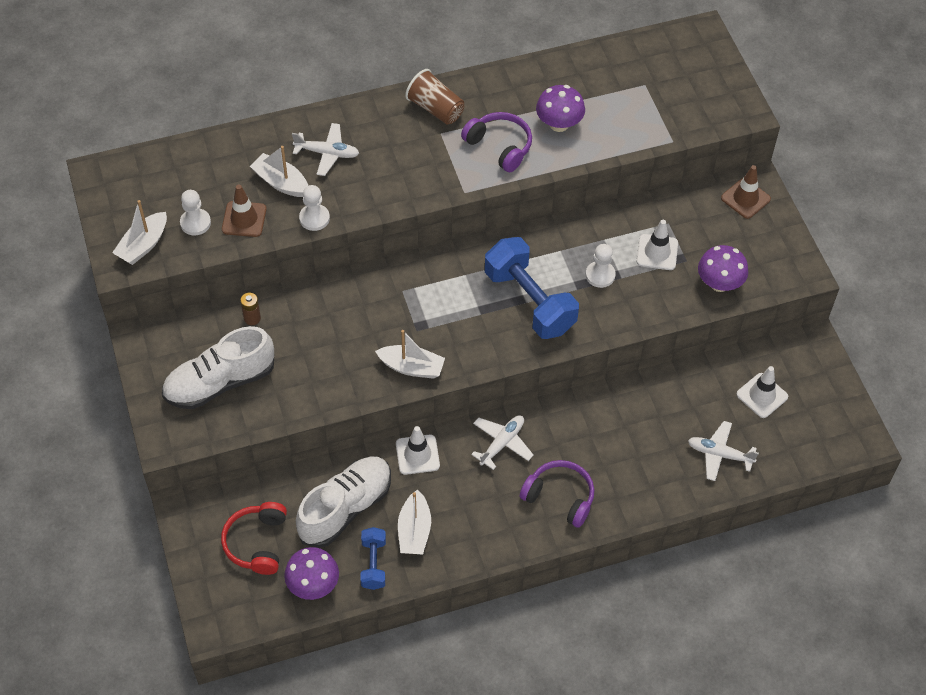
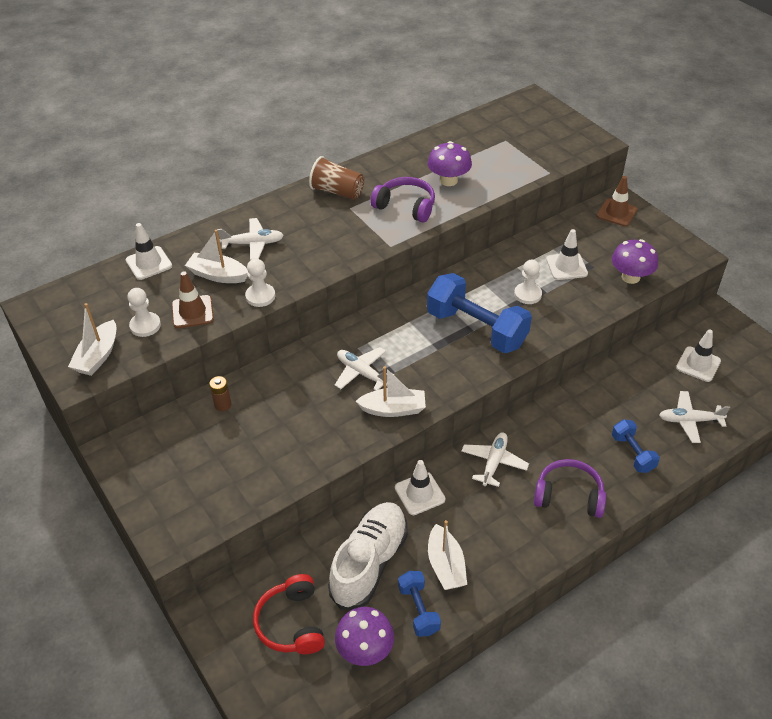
camera: 15 degrees left, 10 degrees down
(218, 150) = (149, 263): none -> white traffic cone
(220, 382) = (209, 470): white shoe -> none
(396, 320) = (361, 373): none -> white plane
(644, 472) = (632, 453): none -> blue dumbbell

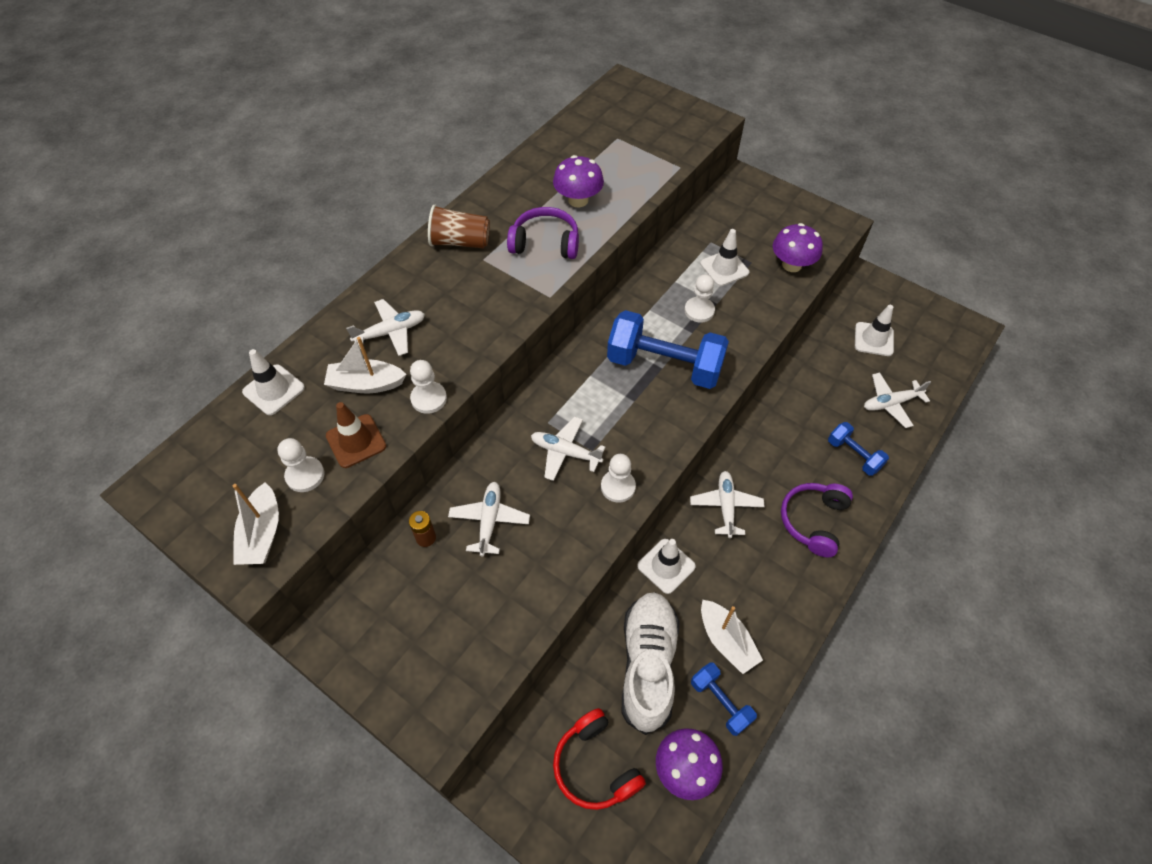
camera: 20 degrees left, 10 degrees up
(277, 406) = (489, 521): none -> white plane
(393, 409) = (618, 487): white boat -> white pawn
(569, 495) = (813, 521): purple headphones -> purple headphones turned 60 degrees counterclockwise
(616, 213) = (747, 194): brown traffic cone -> none

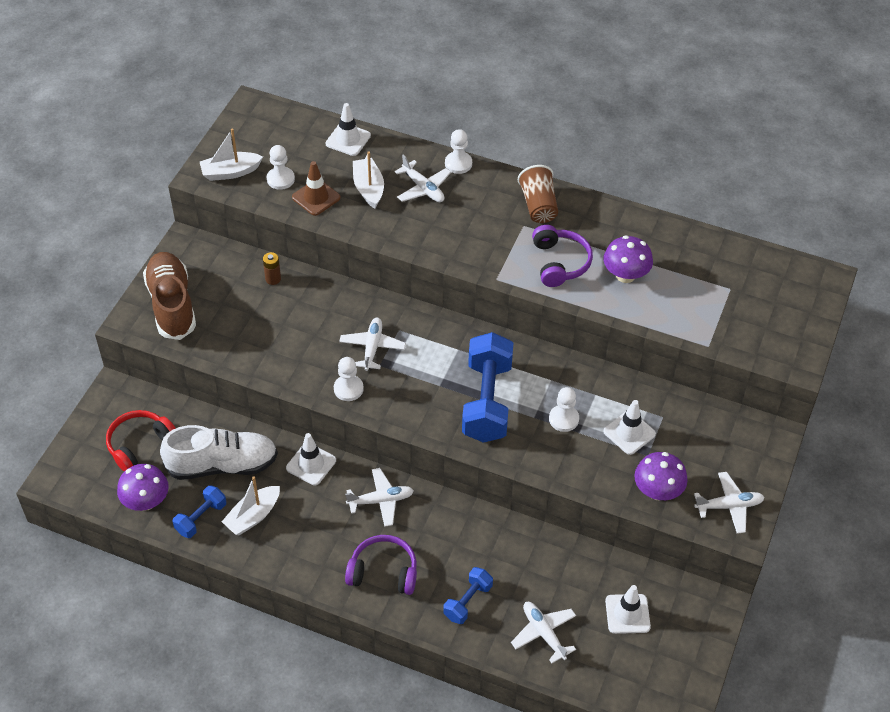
camera: 75 degrees right, 5 degrees down
(424, 670) = (172, 305): none -> brown shoe
(429, 398) = (366, 228): white pawn -> white pawn (458, 163)
(489, 521) = (296, 313): white plane -> white plane (729, 506)

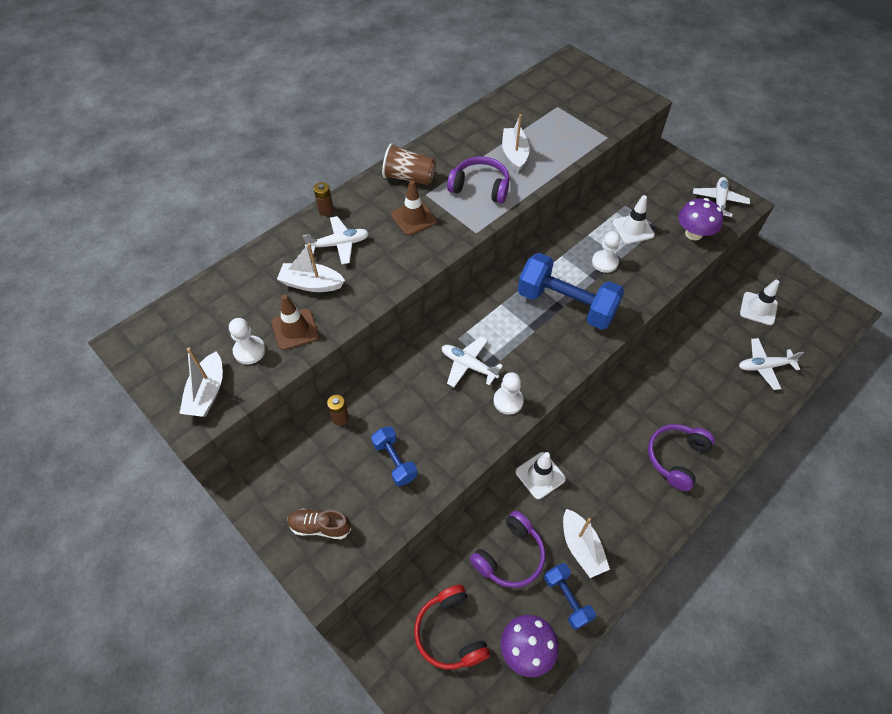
camera: 65 degrees left, 5 degrees up
(172, 305) = (320, 527): brown shoe -> brown shoe, size x0.51
(222, 465) = (510, 556): white shoe -> purple headphones
(348, 139) = (237, 278): white traffic cone -> none
(381, 500) = (601, 433): white plane -> none
(458, 163) = (326, 210): white pawn -> brown battery
(468, 602) = (722, 406): blue dumbbell -> blue dumbbell (395, 461)
(487, 228) = (414, 218): none -> brown traffic cone
(625, 275) = (514, 155): purple mushroom -> white boat

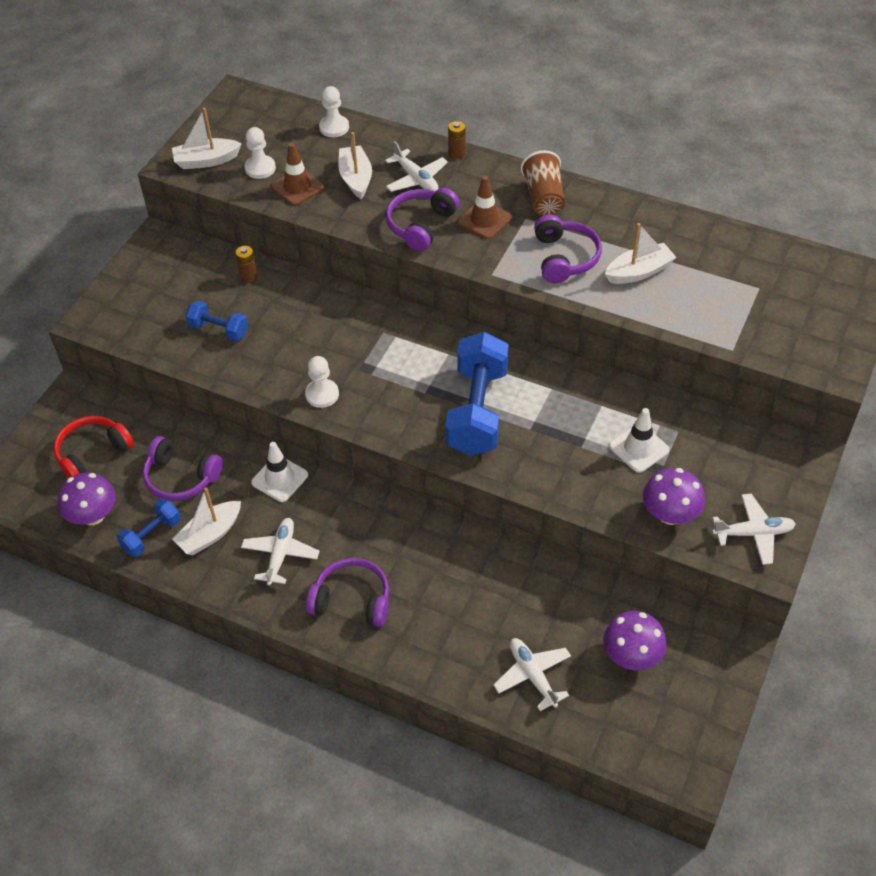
camera: 70 degrees right, 5 degrees down
(320, 527) = (135, 302): brown shoe -> none
(395, 461) = (218, 330): blue dumbbell -> blue dumbbell turned 75 degrees clockwise
(396, 258) = (420, 225): none -> purple headphones
(468, 365) = (352, 350): white plane -> white plane (280, 555)
(604, 262) = (564, 432): white pawn -> white pawn (334, 127)
(758, 308) = (631, 656): white traffic cone -> purple mushroom

